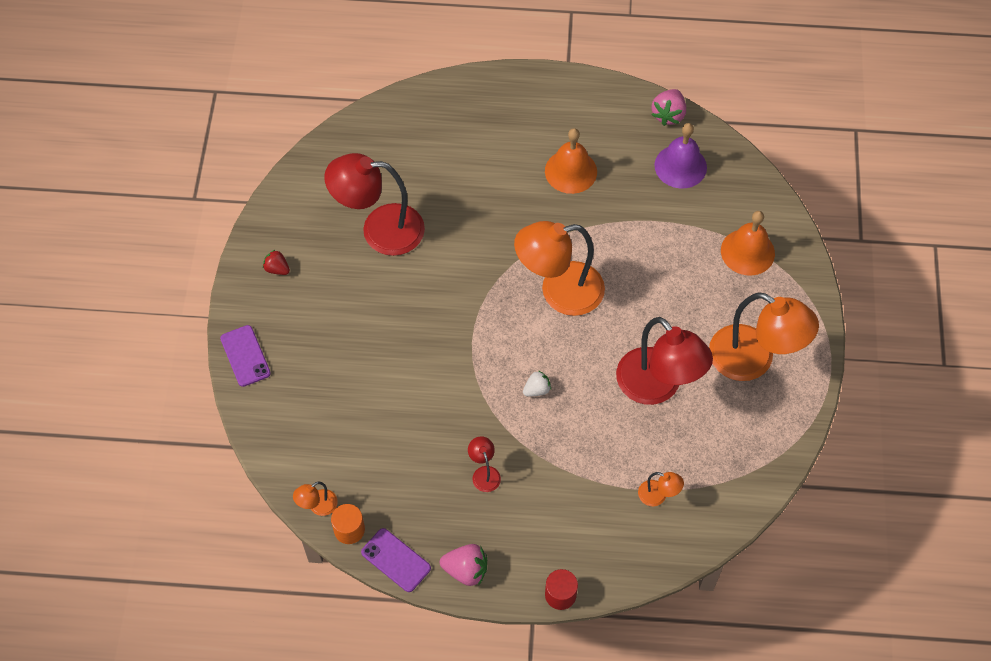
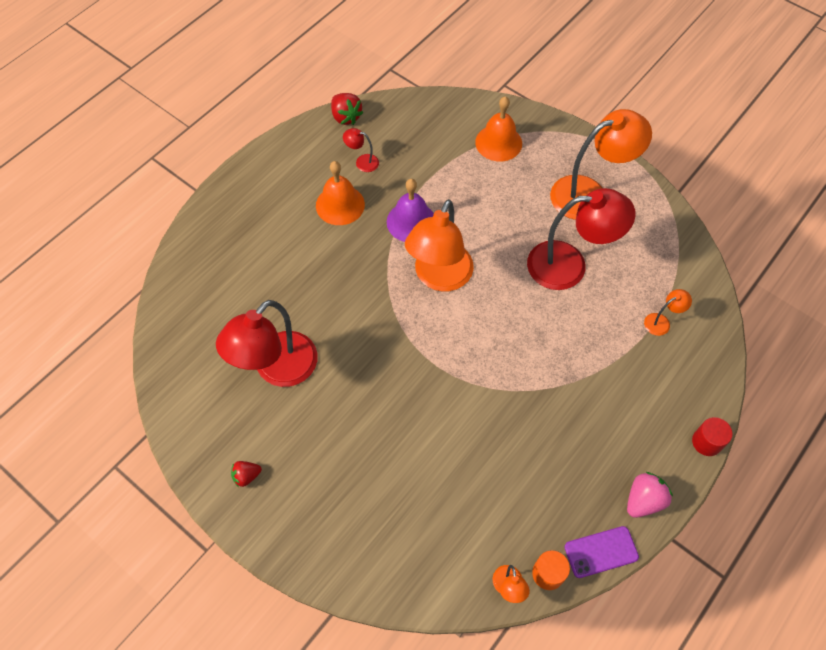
camera: 55 degrees left, 0 degrees up
(245, 356) = (312, 559): purple phone -> none
(484, 473) = (563, 431): red lamp -> red lamp (362, 162)
(537, 389) = (514, 346): white strawberry -> none
(668, 115) = (346, 117): pink strawberry -> red strawberry
(680, 166) = (395, 137): purple bell -> purple bell (411, 221)

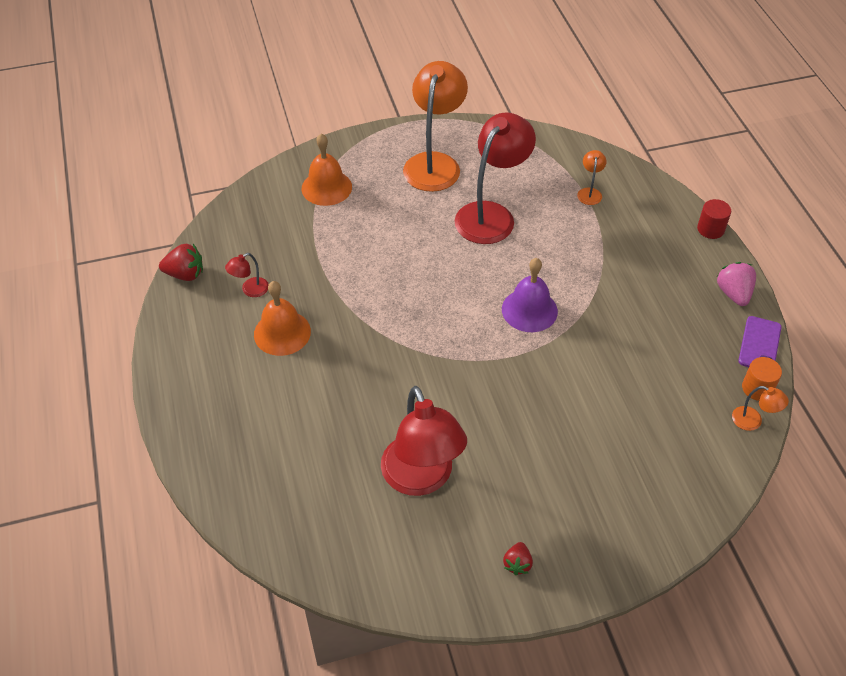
camera: 55 degrees left, 10 degrees down
(411, 221) = (351, 291): purple bell -> purple bell (529, 310)
(439, 277) = (428, 304): orange lamp -> none

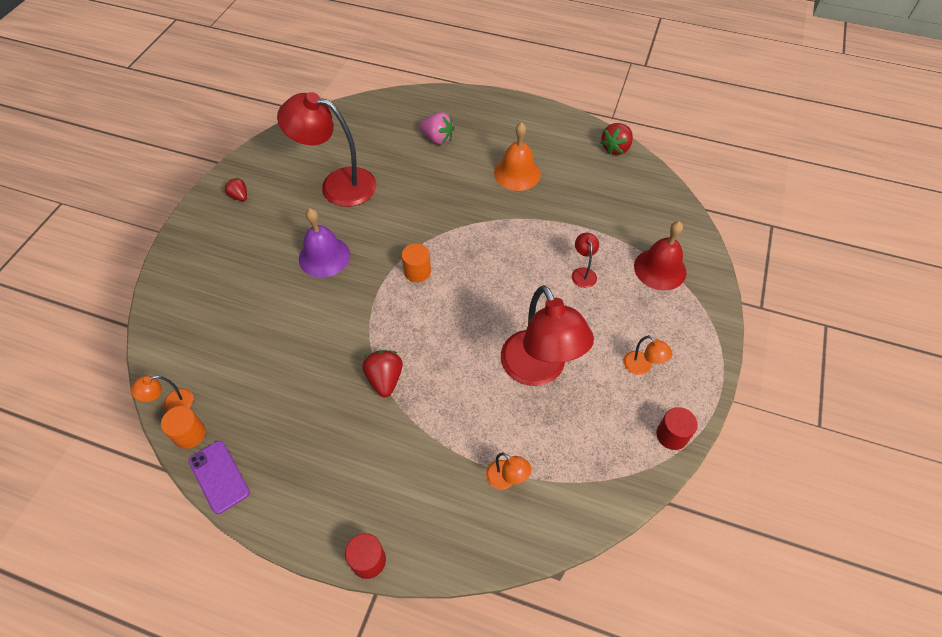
camera: 125 degrees right, 5 degrees up
(250, 290) = (572, 174): red lamp -> red lamp (583, 273)
(326, 187) = (660, 269): orange bell -> red bell
(434, 163) = (642, 367): orange lamp -> orange lamp, size x0.42
(470, 339) = (417, 271): none -> orange cylinder
(475, 130) = (672, 435): none -> red cylinder
(529, 310) = (410, 327): purple bell -> purple bell (324, 257)
(589, 297) = (385, 379): none -> red strawberry
(733, 293) = (282, 506): pink strawberry -> pink strawberry (437, 139)

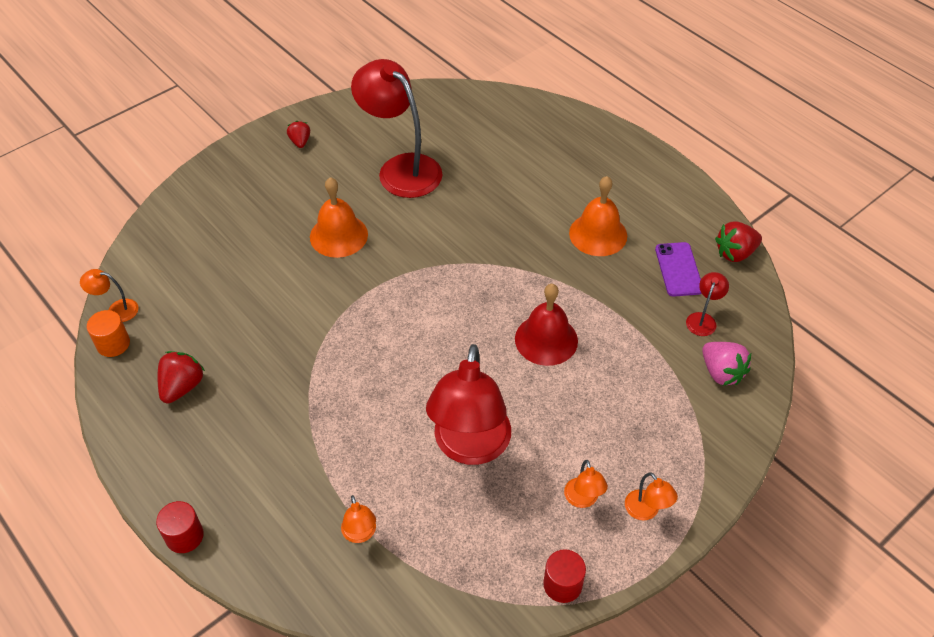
camera: 30 degrees right, 5 degrees down
(219, 476) = (112, 394): purple phone -> purple phone (678, 269)
(324, 257) = (338, 235): purple bell -> orange bell
(385, 379) = (313, 380): red strawberry -> red strawberry (182, 387)
(417, 271) = (418, 291): orange cylinder -> none
(437, 139) = (537, 162): pink strawberry -> pink strawberry (721, 372)
(583, 273) = (592, 372): red lamp -> red lamp (703, 319)
(660, 269) = (684, 408): red bell -> red bell (546, 339)
(687, 353) = (646, 511): none -> orange lamp

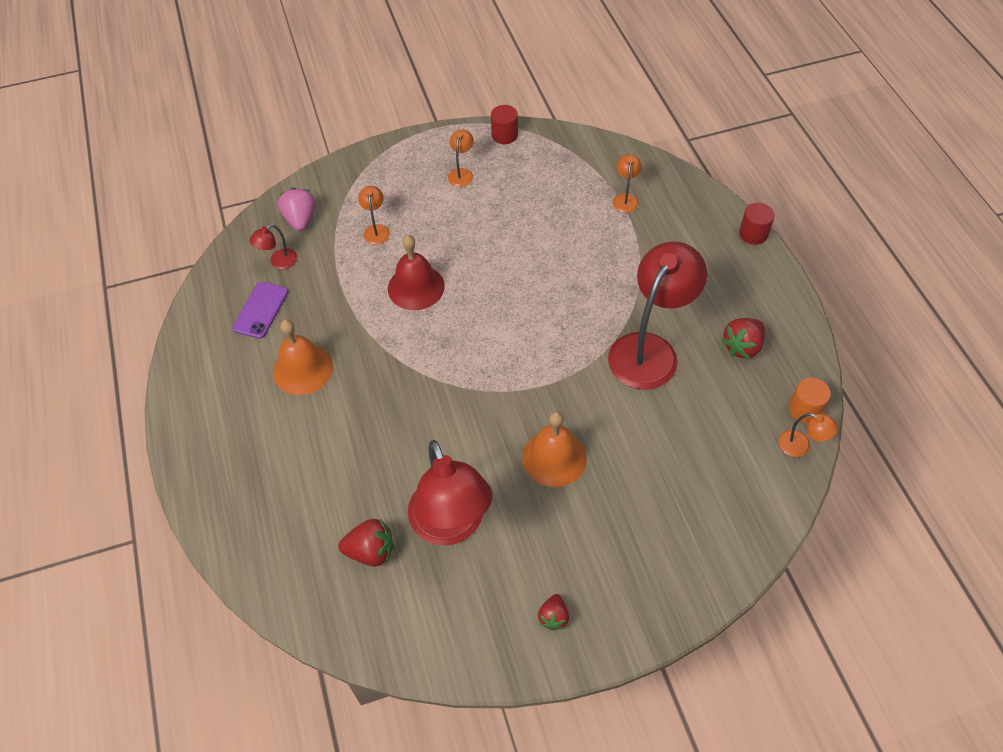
camera: 155 degrees left, 5 degrees up
(470, 447) = (522, 228): red lamp -> red lamp (649, 349)
(646, 511) = (424, 155): orange lamp -> orange lamp (376, 230)
(735, 253) = (200, 308): red strawberry -> red strawberry (371, 551)

